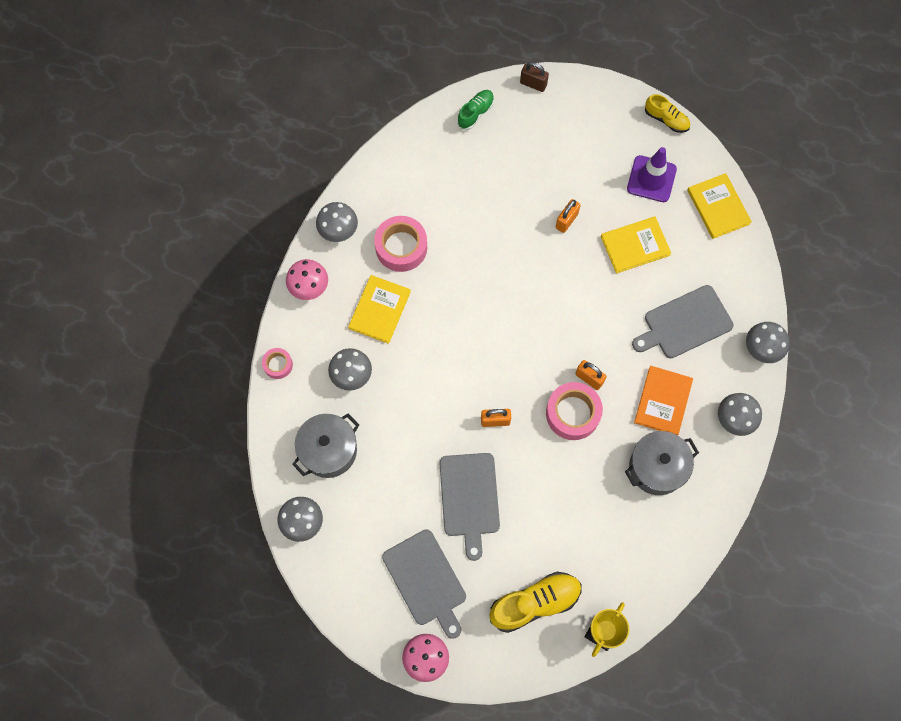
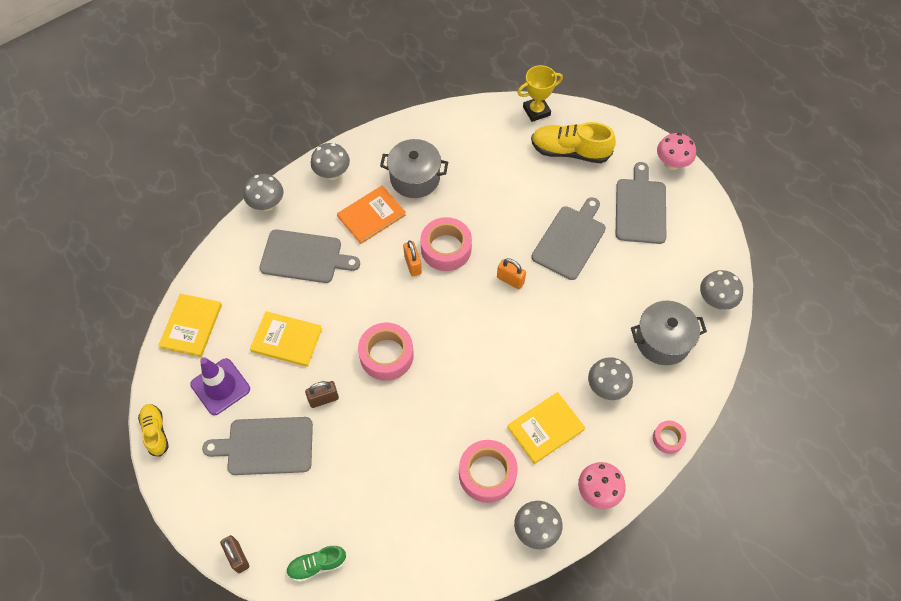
camera: 145 degrees left, 10 degrees down
(547, 286) = (386, 355): none -> pink tape
(566, 221) = (323, 399): orange padlock -> brown padlock
(579, 161) = (266, 446): none -> grey cutting board

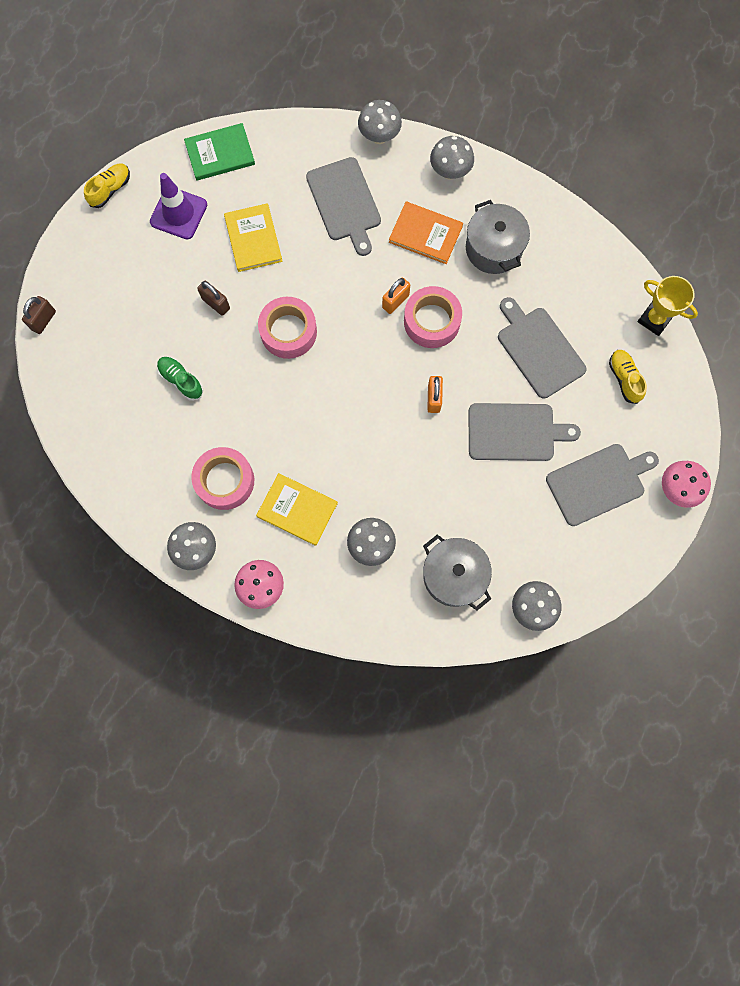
camera: 60 degrees right, 15 degrees up
(191, 326) = (220, 153): yellow book -> green book
(266, 446) = (147, 283): grey cutting board -> grey cutting board (538, 349)
(317, 565) = (70, 386): green shoe -> green shoe (181, 380)
(570, 151) = (624, 379): yellow shoe -> yellow shoe, size x0.59
(668, 439) = (351, 627): pink tape -> none

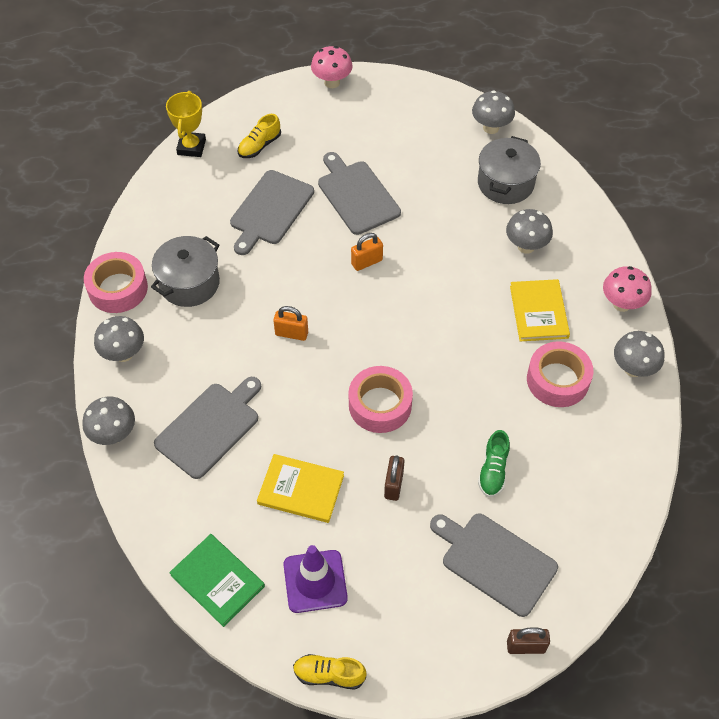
camera: 120 degrees left, 20 degrees down
(253, 239) = (301, 489): yellow book -> yellow book turned 60 degrees clockwise
(425, 234) = (205, 342): orange book -> none
(432, 321) = (293, 297): pink tape -> pink tape (118, 288)
(598, 483) = (361, 128): grey cutting board -> grey cutting board (495, 561)

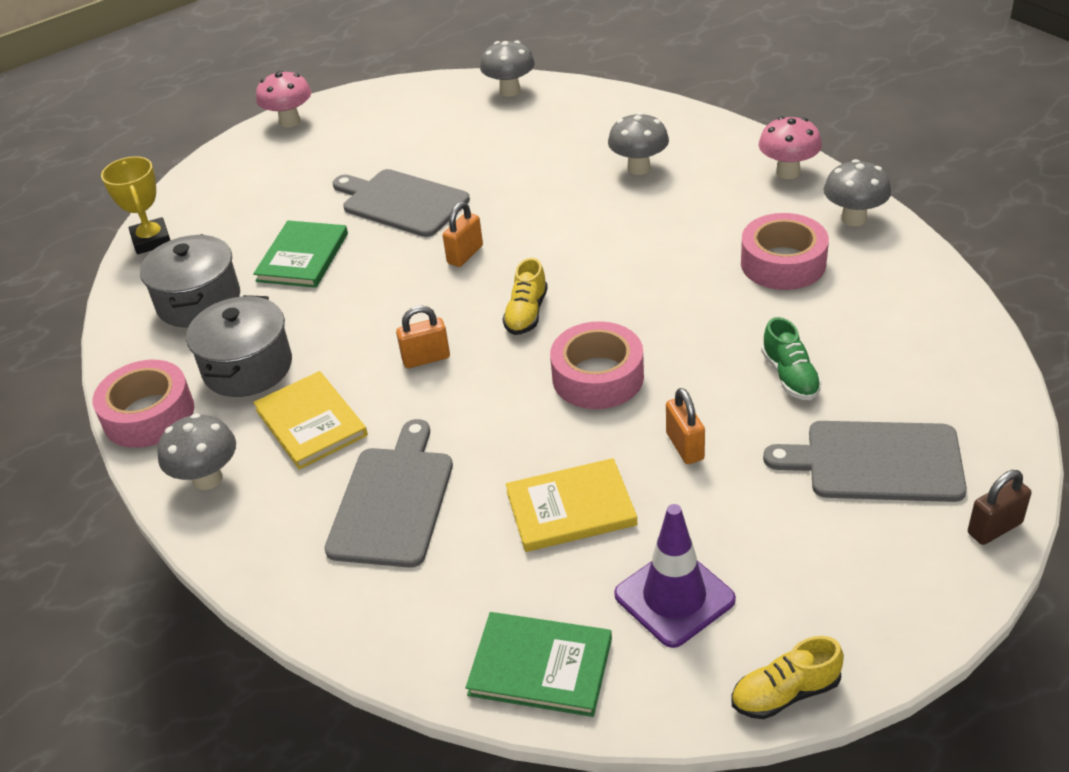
camera: 25 degrees left, 15 degrees down
(114, 434) = (258, 573): grey mushroom -> none
(259, 146) = (242, 206): yellow shoe -> yellow shoe (526, 313)
(270, 210) = (302, 257): grey cutting board -> green book
(393, 485) = (685, 446): brown padlock -> orange padlock
(505, 183) = (567, 127): grey pot -> grey pot (199, 301)
(538, 312) = (705, 215): yellow book -> yellow book (311, 423)

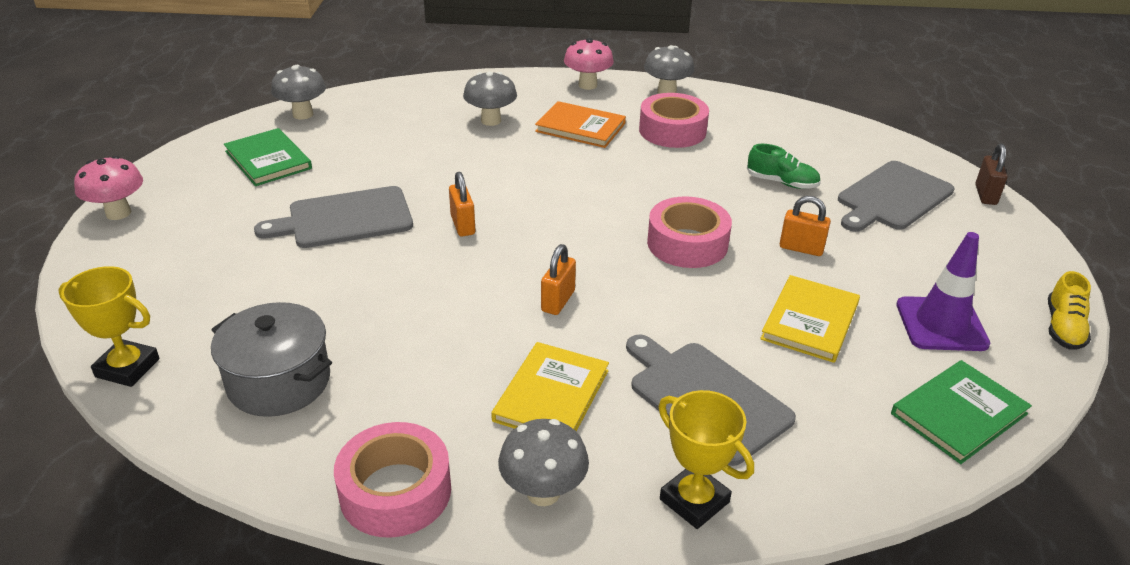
camera: 55 degrees left, 5 degrees down
(248, 367) = (424, 396): grey pot -> none
(269, 557) = (694, 501): none -> yellow trophy
(302, 257) = (323, 296): green book -> green book (268, 160)
(311, 423) = (551, 395): yellow book -> yellow book turned 75 degrees counterclockwise
(526, 313) = (575, 235): yellow shoe -> none
(703, 215) = (580, 127): none -> orange book

